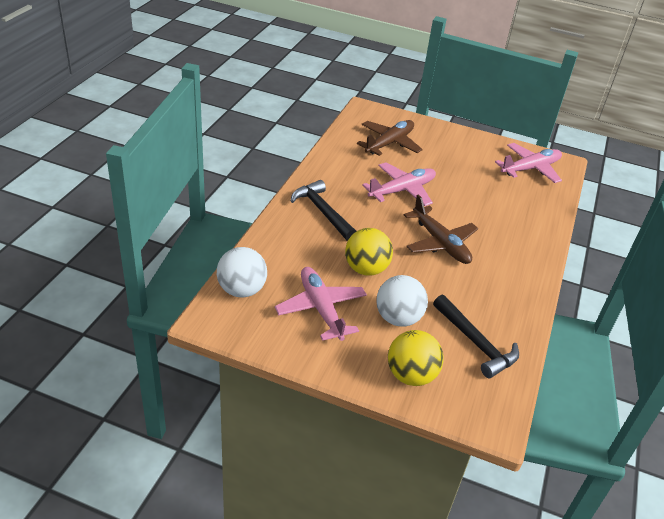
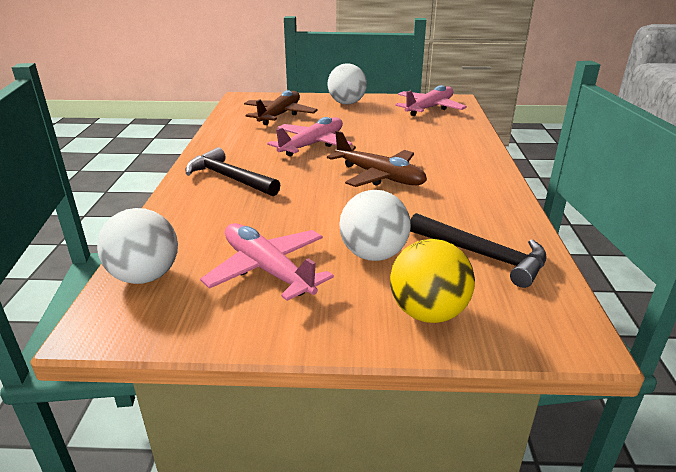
camera: 15 degrees left, 10 degrees down
(366, 269) = (307, 217): yellow ball -> none
(456, 141) = (347, 103): none -> white ball

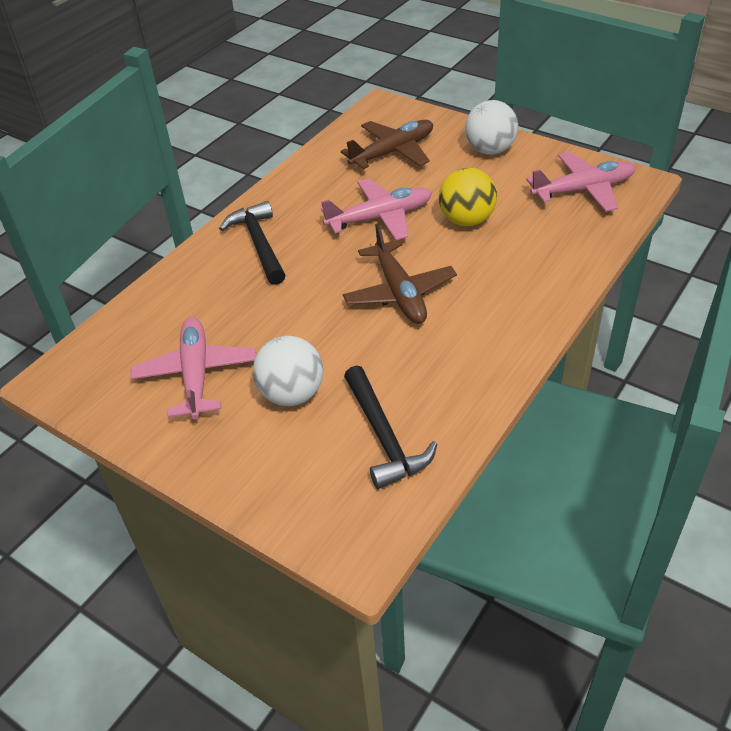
camera: 35 degrees right, 15 degrees up
(145, 276) = (109, 343): white ball -> none
(428, 313) = (272, 474): yellow ball -> yellow ball (466, 220)

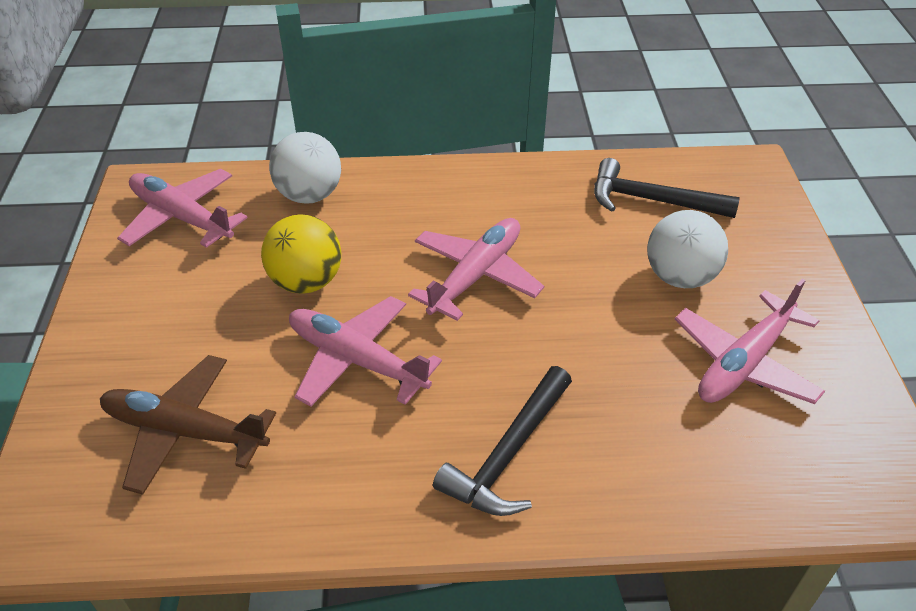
camera: 130 degrees left, 0 degrees up
(384, 436) = (652, 200): black hammer -> black hammer turned 105 degrees counterclockwise
(399, 292) = (475, 275): brown plane -> pink plane
(490, 150) = (126, 328): white ball -> white ball (309, 195)

